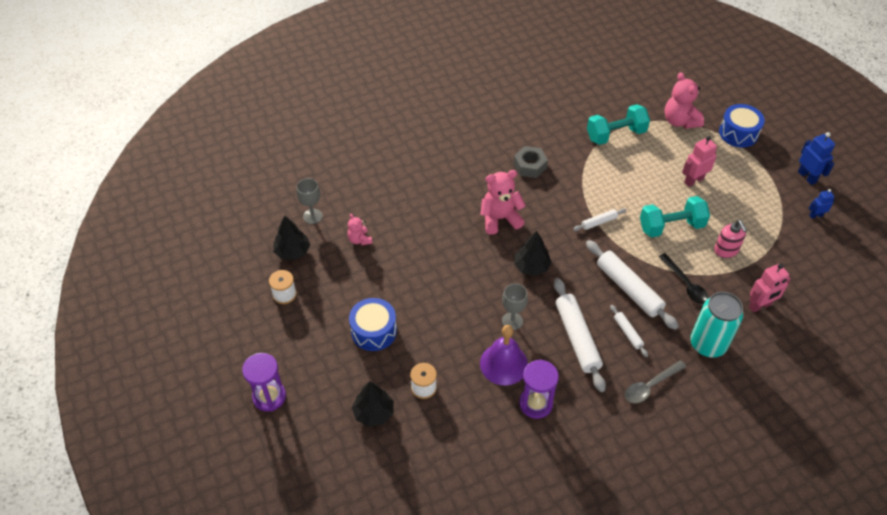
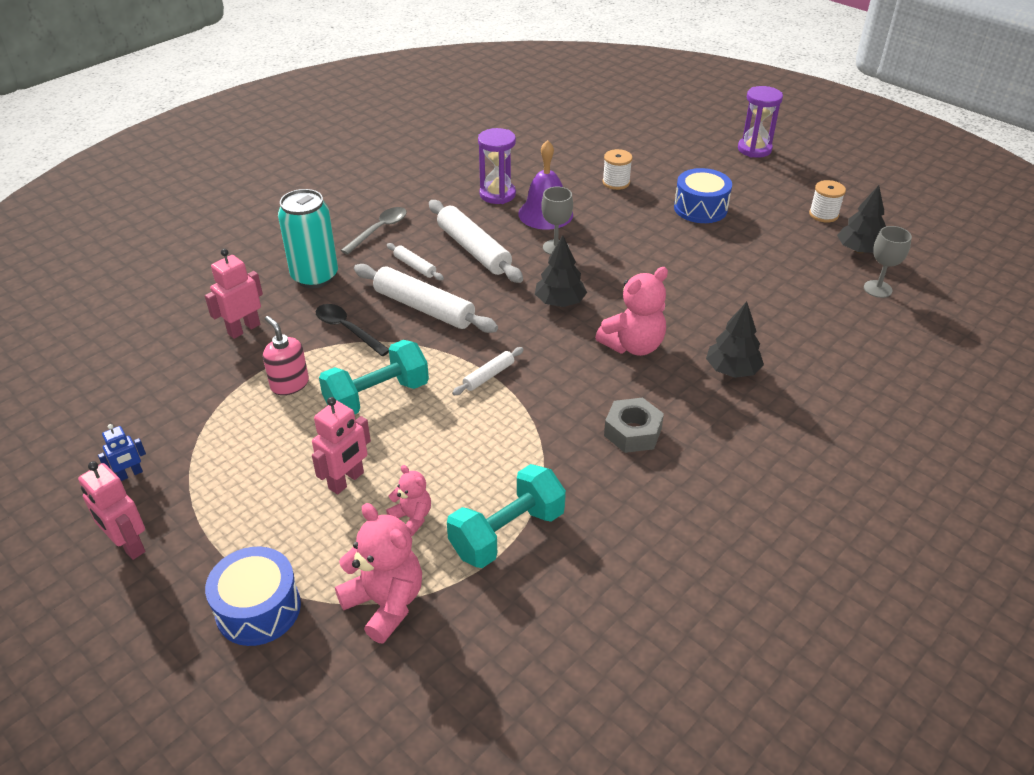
camera: 160 degrees right, 10 degrees down
(359, 240) = (794, 279): pink teddy bear -> pink teddy bear (412, 517)
(374, 412) = (650, 159): black tree -> black tree (732, 370)
(807, 177) = (128, 545): blue robot -> pink robot

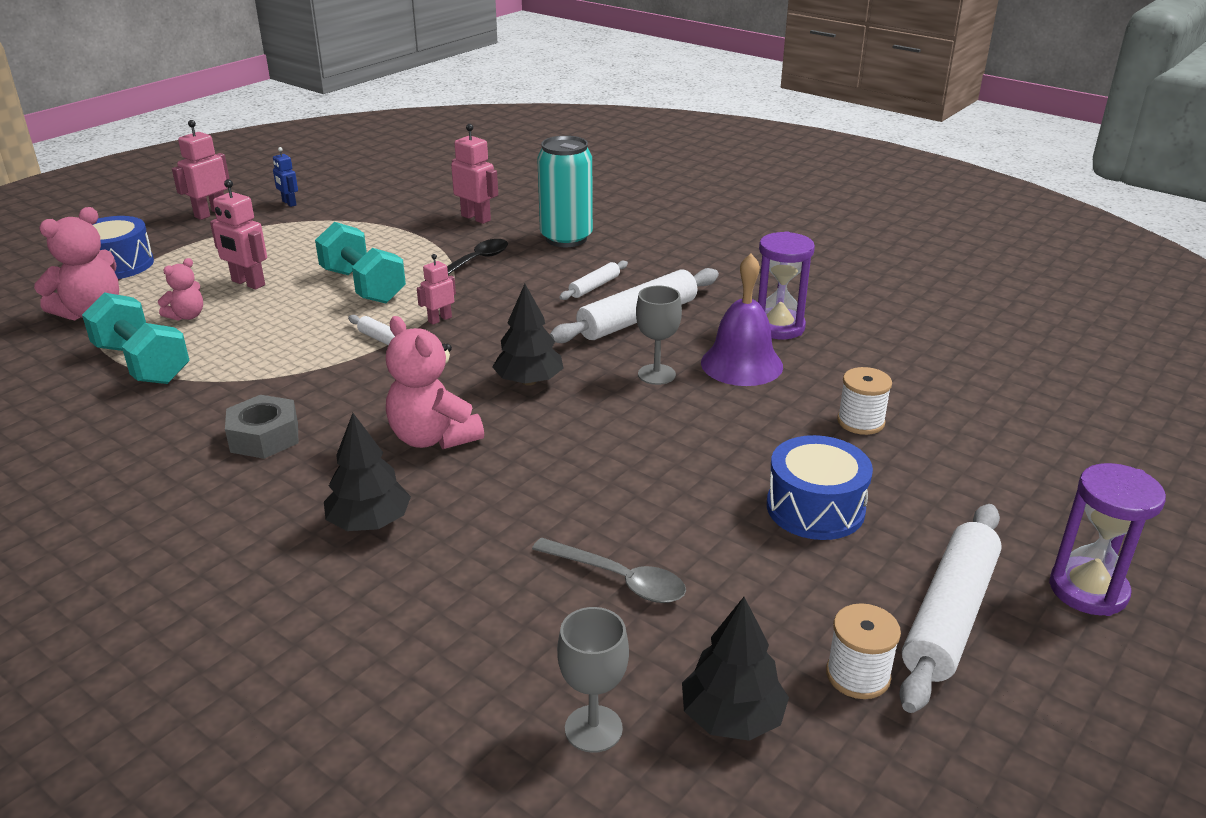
camera: 85 degrees right, 10 degrees down
(289, 384) = (390, 246): pink soap dispenser -> none
(379, 230) = (665, 261): grey spoon -> grey spoon (618, 579)
(424, 308) = (513, 298): white rolling pin -> white rolling pin (949, 615)
(454, 347) = (439, 319): none -> pink robot

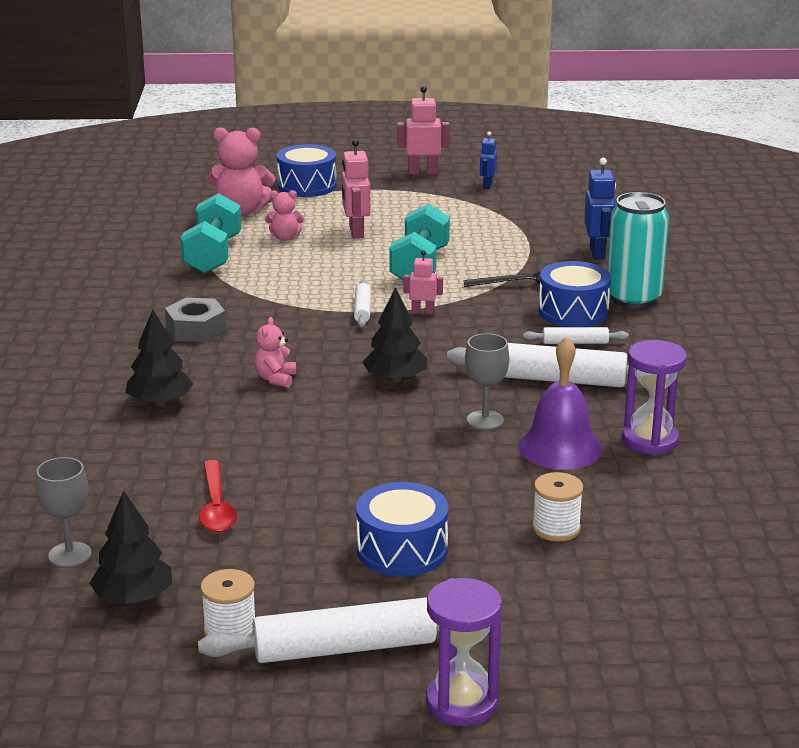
camera: 50 degrees right, 5 degrees down
(433, 438) = (275, 379): pink teddy bear -> pink teddy bear, size x0.56
(476, 218) = (597, 253): pink robot -> blue robot
(547, 266) = (573, 311): none -> blue drum
(618, 579) = (216, 506): grey spoon -> red spoon

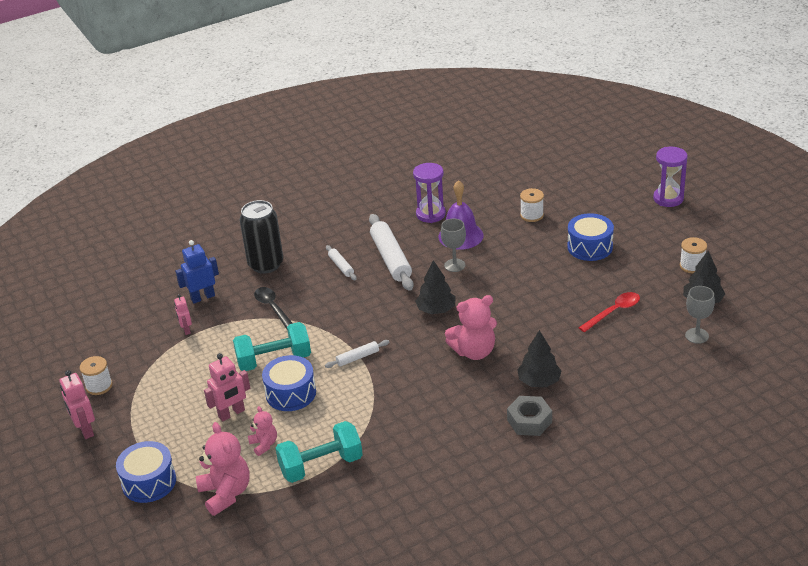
camera: 115 degrees left, 10 degrees up
(196, 329) = (440, 414): grey nut -> grey nut (529, 421)
(275, 379) = (474, 351): pink teddy bear -> pink teddy bear, size x1.79
(345, 648) = (669, 235): white rolling pin -> none
(422, 312) = (343, 333): pink robot -> pink robot (186, 330)
(487, 185) = (99, 386): blue robot -> white spool
(573, 311) = (300, 279): blue drum -> blue drum (291, 393)
(633, 298) = (266, 264): turquoise can -> black can

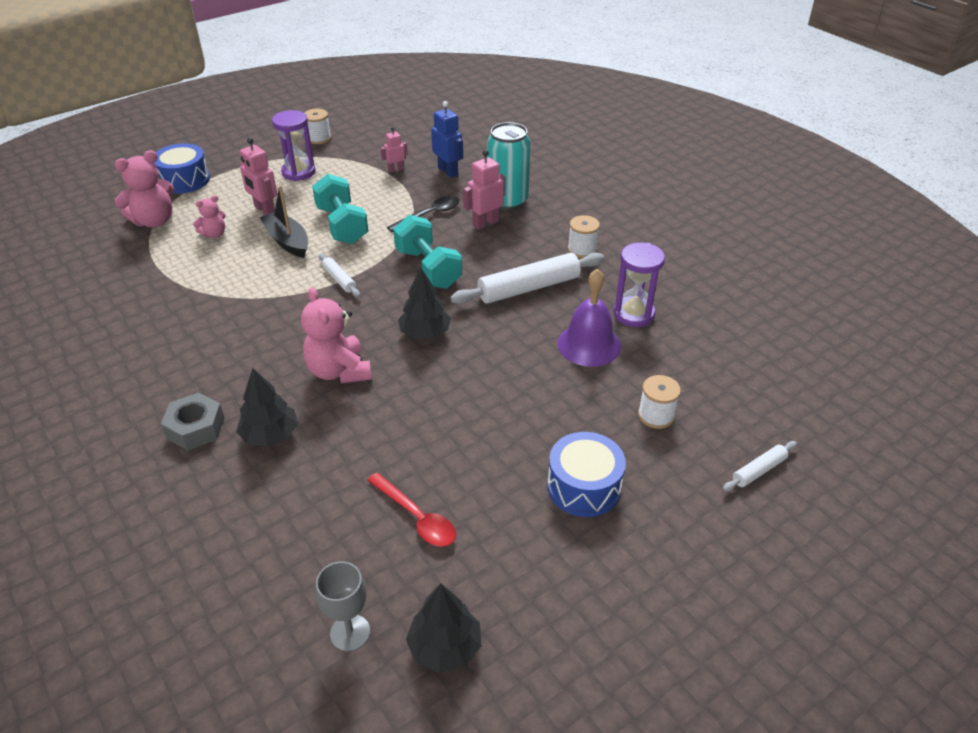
camera: 80 degrees right, 5 degrees up
(85, 430) = (261, 141): pink robot -> pink robot (485, 223)
(266, 264) = (507, 201): black can -> turquoise can
(291, 393) = (287, 241): blue drum -> black boat
(321, 465) = (172, 272): turquoise dumbbell -> turquoise dumbbell (428, 268)
(341, 266) = (509, 252): white rolling pin -> white rolling pin (759, 470)
(454, 265) = (520, 343): grey goblet -> none
(668, 198) = (757, 604): purple hourglass -> purple hourglass (298, 172)
(692, 266) = (548, 635): white spool -> white spool (582, 250)

